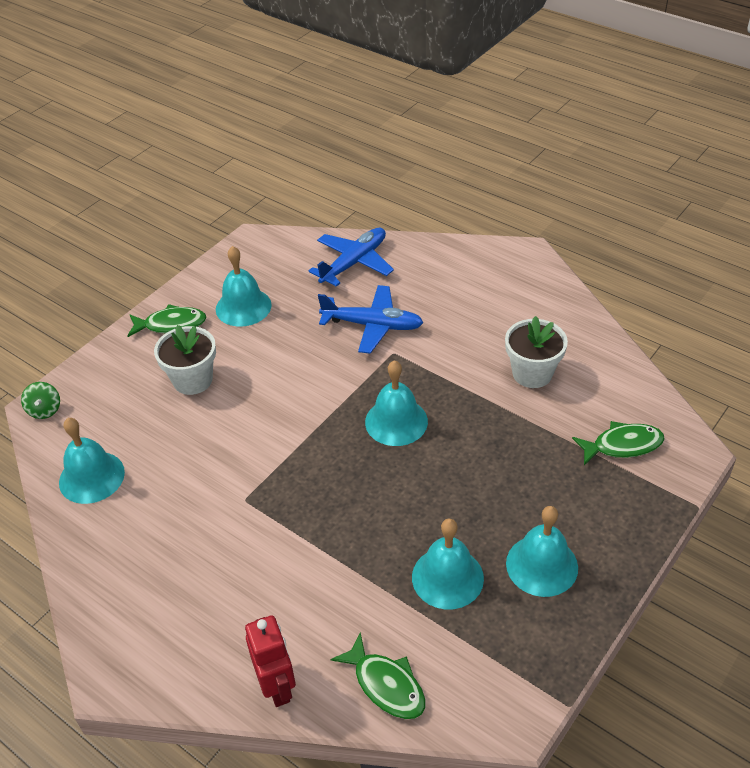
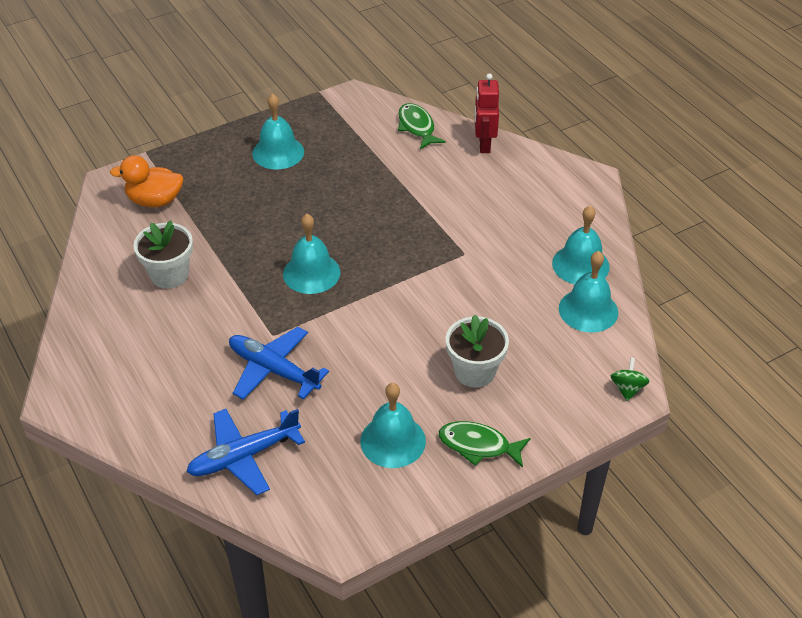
camera: 160 degrees left, 0 degrees up
(447, 577) = (344, 164): turquoise bell -> turquoise bell (580, 265)
(623, 445) = (155, 201): green fish -> orange duck

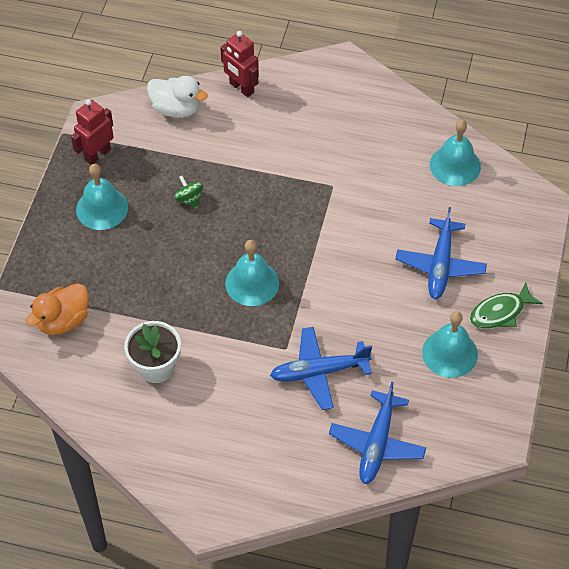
camera: 45 degrees left, 10 degrees up
(322, 119) = (97, 154): none -> red robot
(417, 127) = (176, 109): green fish -> white duck
(474, 371) = (440, 265): white flower pot -> blue plane
(580, 265) = (413, 135): turquoise bell -> none
(627, 388) = (537, 201): green spinning top -> green spinning top (189, 199)

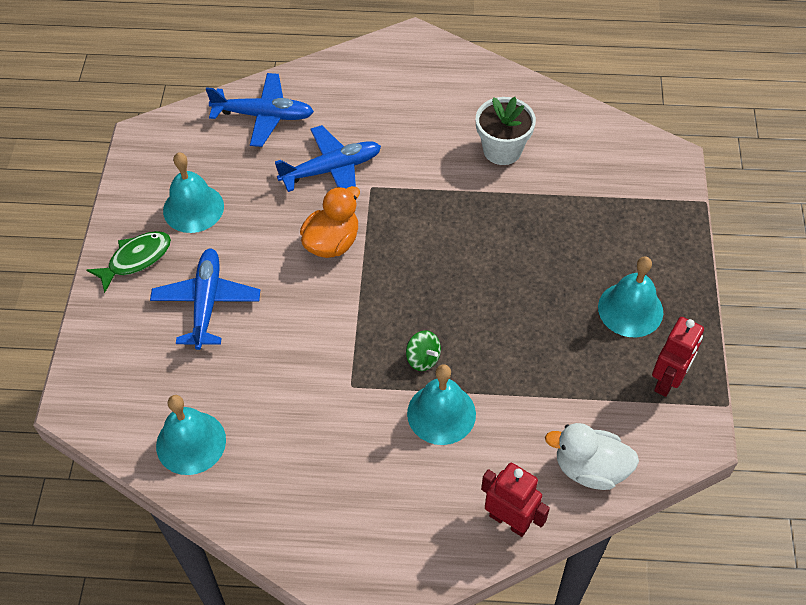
camera: 170 degrees right, 0 degrees up
(63, 321) = (617, 179): orange duck -> orange duck (332, 242)
(189, 199) = (528, 338): green spinning top -> green spinning top (423, 358)
(252, 283) = (424, 249): turquoise bell -> turquoise bell (441, 413)
(377, 443) = (264, 116): blue plane -> blue plane turned 90 degrees clockwise

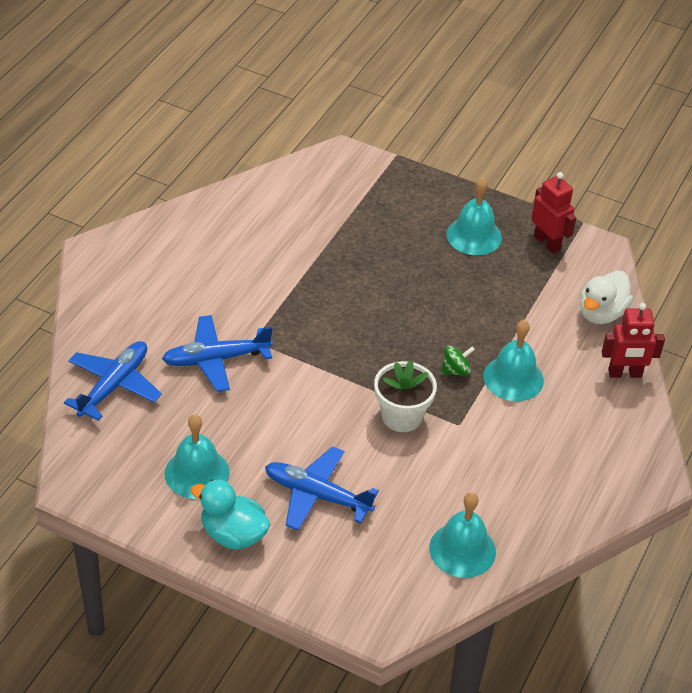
camera: 70 degrees left, 10 degrees down
(136, 259) = (233, 534): green fish -> turquoise duck
(331, 169) = (216, 359): blue plane -> blue plane turned 105 degrees counterclockwise
(332, 242) = (301, 387): orange duck -> none
(502, 150) = (268, 244): white flower pot -> white flower pot (402, 416)
(509, 521) = (625, 374): red robot -> red robot turned 150 degrees counterclockwise

